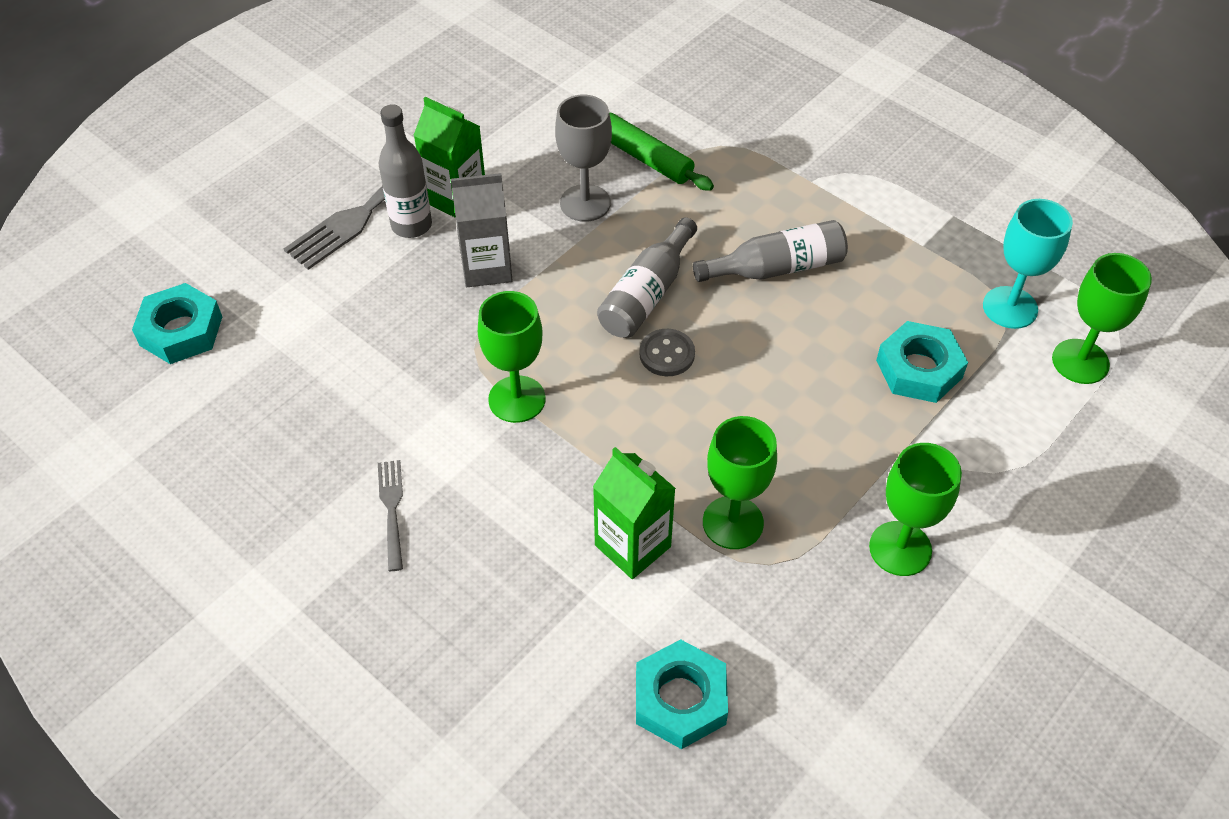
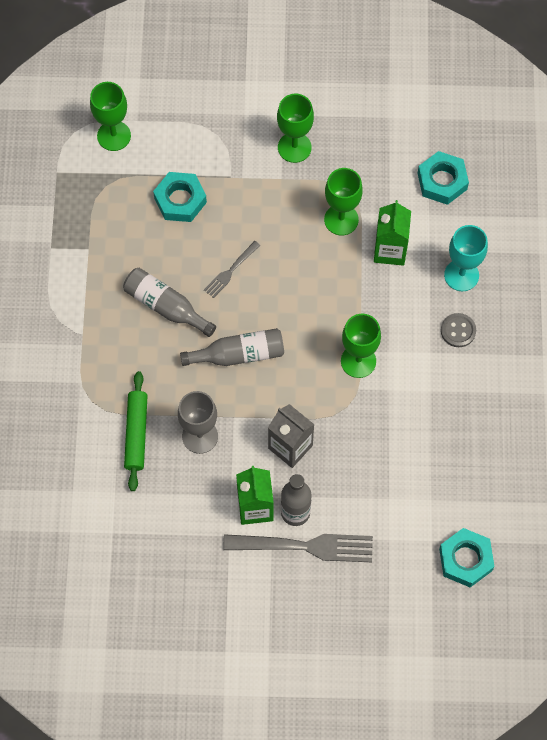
camera: 130 degrees left, 15 degrees up
(392, 510) = (465, 362): grey fork -> grey fork (230, 271)
(667, 354) = (270, 316): grey button -> grey button (458, 331)
(1010, 307) = (101, 184): turquoise goblet -> turquoise goblet (461, 275)

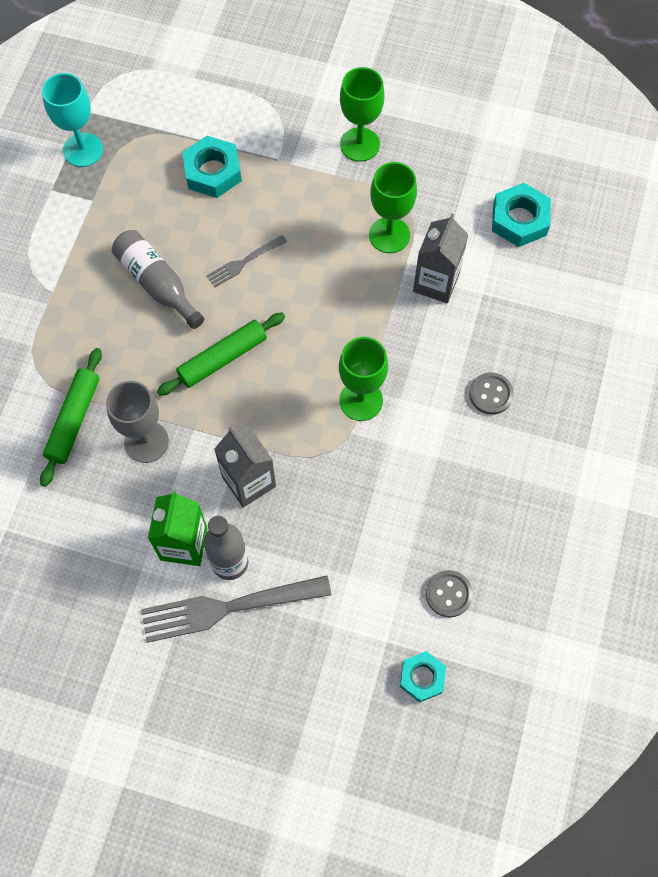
camera: 15 degrees right, 0 degrees up
(114, 136) = (162, 87): green goblet -> none
(238, 354) = (222, 358): grey bottle -> green rolling pin
(305, 546) = (228, 607): grey fork -> grey fork turned 150 degrees clockwise
(390, 250) = (436, 282): green carton -> grey carton
(461, 275) = (513, 331): turquoise goblet -> turquoise goblet (83, 150)
(465, 559) = (422, 677): turquoise nut -> turquoise nut, size x0.66
(468, 493) = (448, 594): none -> grey button

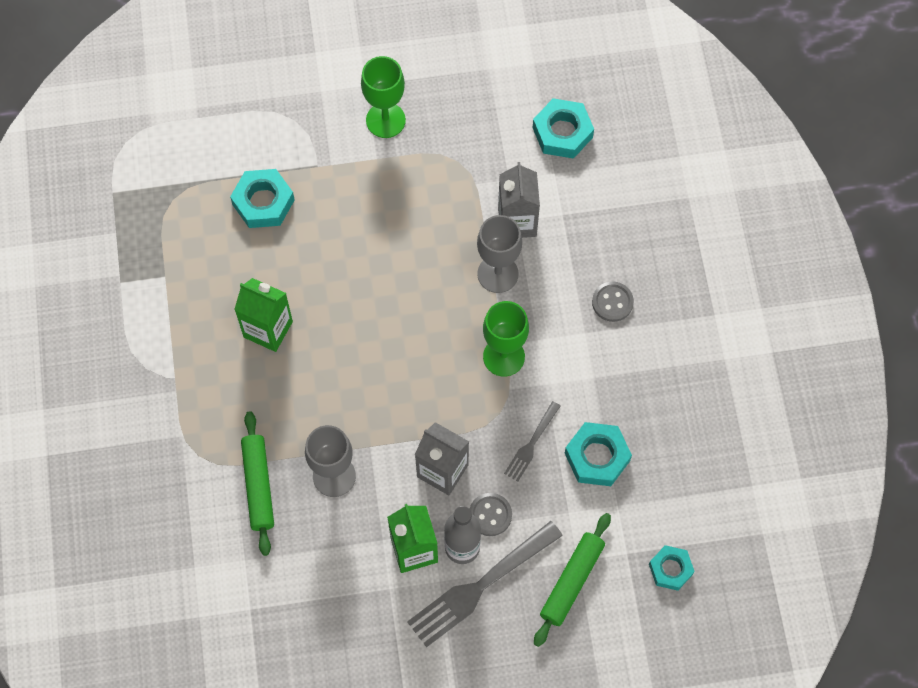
camera: 25 degrees left, 0 degrees up
(83, 150) = (129, 231): turquoise goblet -> none
(157, 284) = (268, 329): grey bottle -> green carton
(222, 358) = (363, 372): green rolling pin -> green rolling pin (571, 581)
(244, 262) = (336, 275): grey fork -> grey fork (531, 444)
(389, 235) = (454, 195): green goblet -> none
(394, 322) = (497, 274): none -> grey goblet
(403, 534) = (597, 457): none -> turquoise nut
(448, 594) = (659, 490): grey button -> grey button (490, 515)

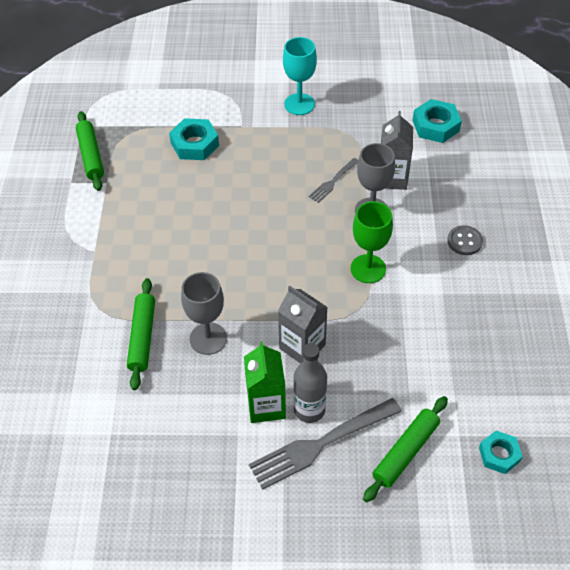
camera: 10 degrees right, 15 degrees down
(135, 238) = (91, 156): none -> green rolling pin
(268, 329) = (178, 226): green carton -> none
(385, 120) = (299, 104): green goblet -> turquoise goblet
(490, 515) = (338, 387): grey button -> none
(531, 444) = (383, 336): grey fork -> grey fork (333, 181)
(597, 457) = (440, 353): turquoise nut -> none

